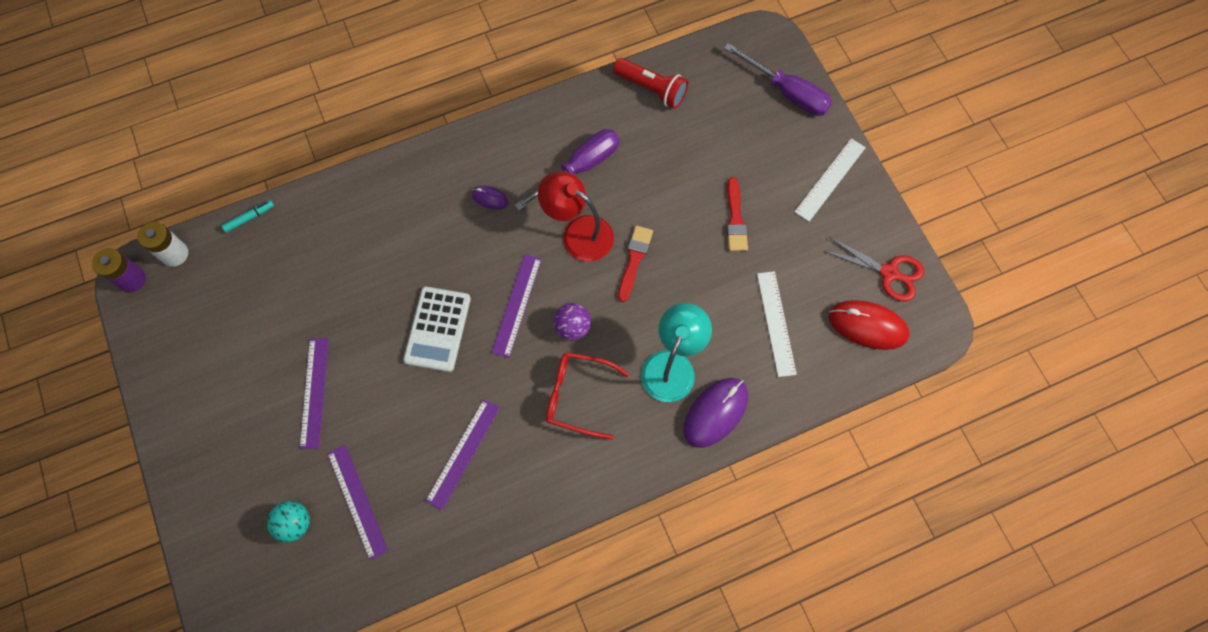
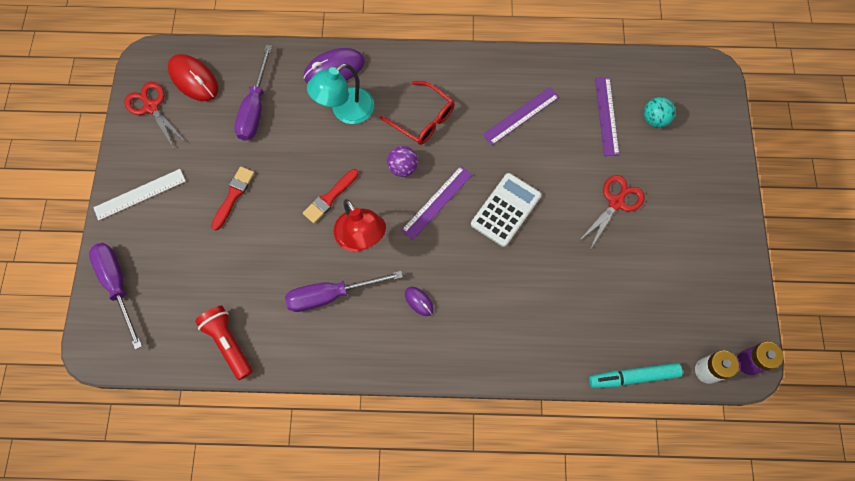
camera: 155 degrees left, 0 degrees up
(249, 218) = (633, 377): turquoise marker -> turquoise marker, size x1.79
(314, 392) = (616, 202): purple ruler -> red scissors
(776, 323) = (255, 108): white ruler -> purple screwdriver

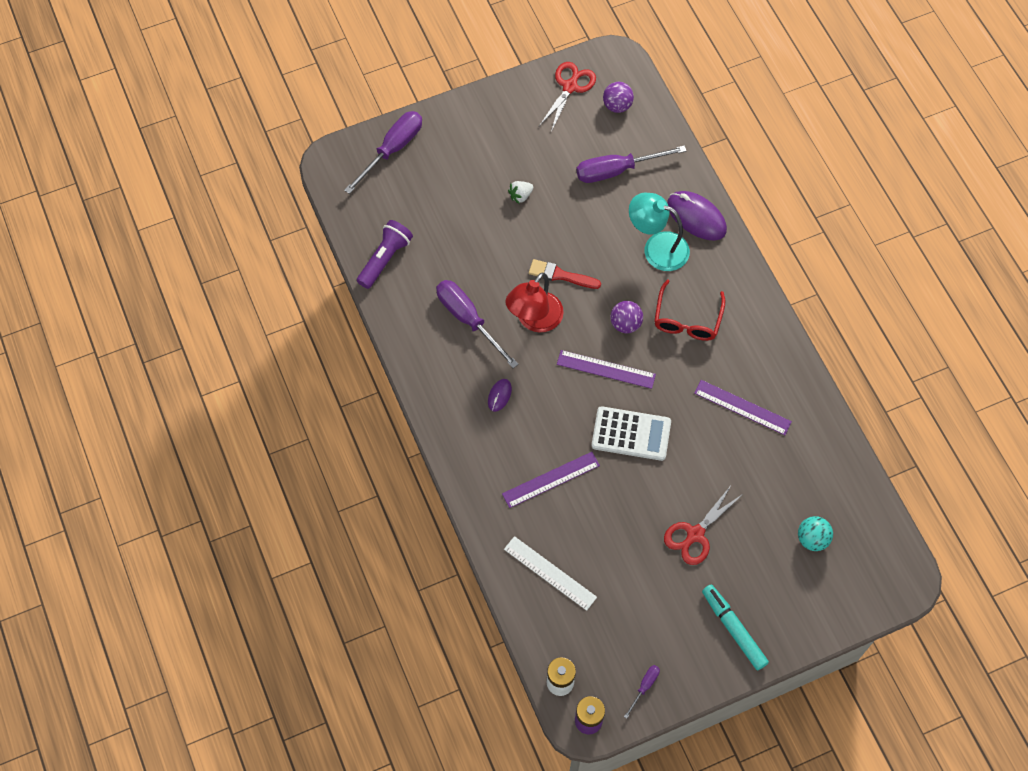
camera: 65 degrees right, 5 degrees down
(140, 194) = (482, 122): white ruler -> white ruler (550, 573)
(193, 79) = (617, 106): red mouse -> purple ball
(228, 343) = (385, 259): red flashlight -> purple flashlight
(233, 195) = (520, 196): red brush -> white strawberry
(606, 116) = (789, 489): purple ruler -> purple ruler (551, 479)
(616, 202) = (695, 534): red scissors -> red scissors turned 120 degrees clockwise
(633, 377) = (520, 614): turquoise marker -> turquoise marker (733, 629)
(734, 303) = (644, 687): none -> purple screwdriver

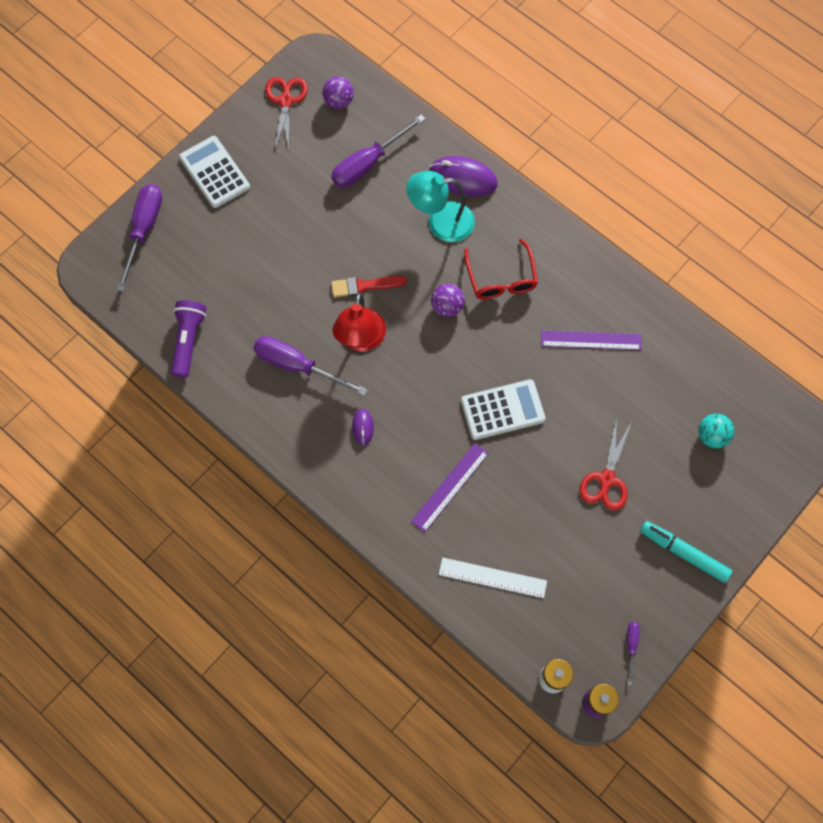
camera: 25 degrees left, 5 degrees up
(477, 124) = (214, 172): none -> white calculator
(520, 196) = (289, 225): white strawberry -> none
(606, 369) = (450, 358): purple ruler -> none

